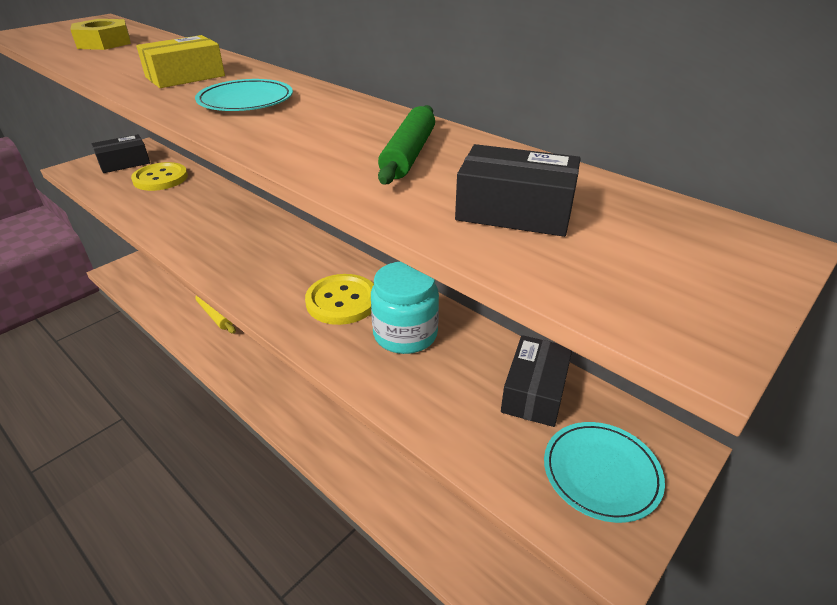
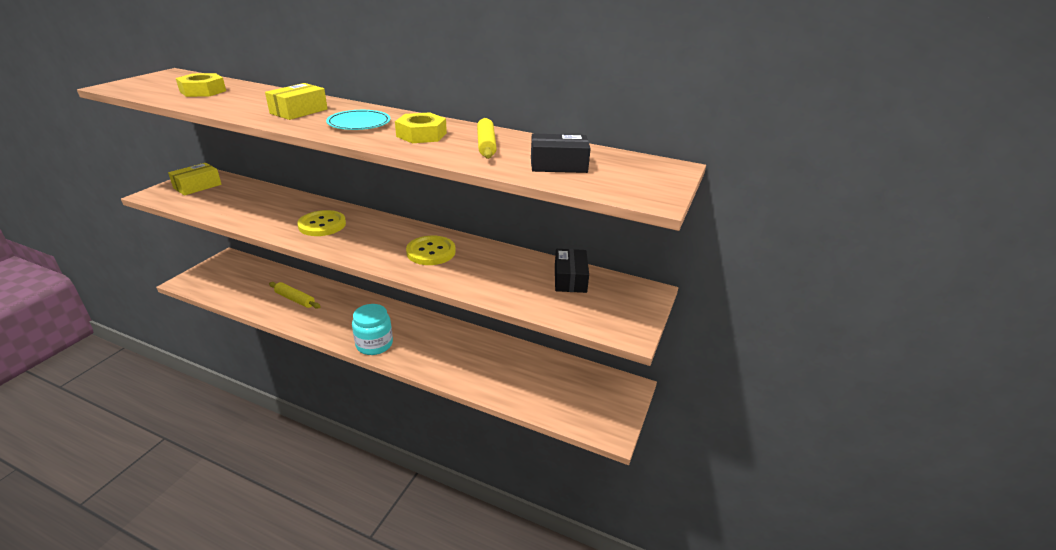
camera: 20 degrees left, 5 degrees down
(124, 163) = (197, 186): black box -> yellow box
(160, 178) = (239, 194): yellow button -> yellow button (322, 225)
(319, 126) = (421, 135): none -> yellow nut
(405, 334) = (481, 263): turquoise jar -> turquoise jar (374, 344)
(409, 154) = (486, 145): green rolling pin -> yellow rolling pin
(601, 473) = (618, 307): turquoise plate -> none

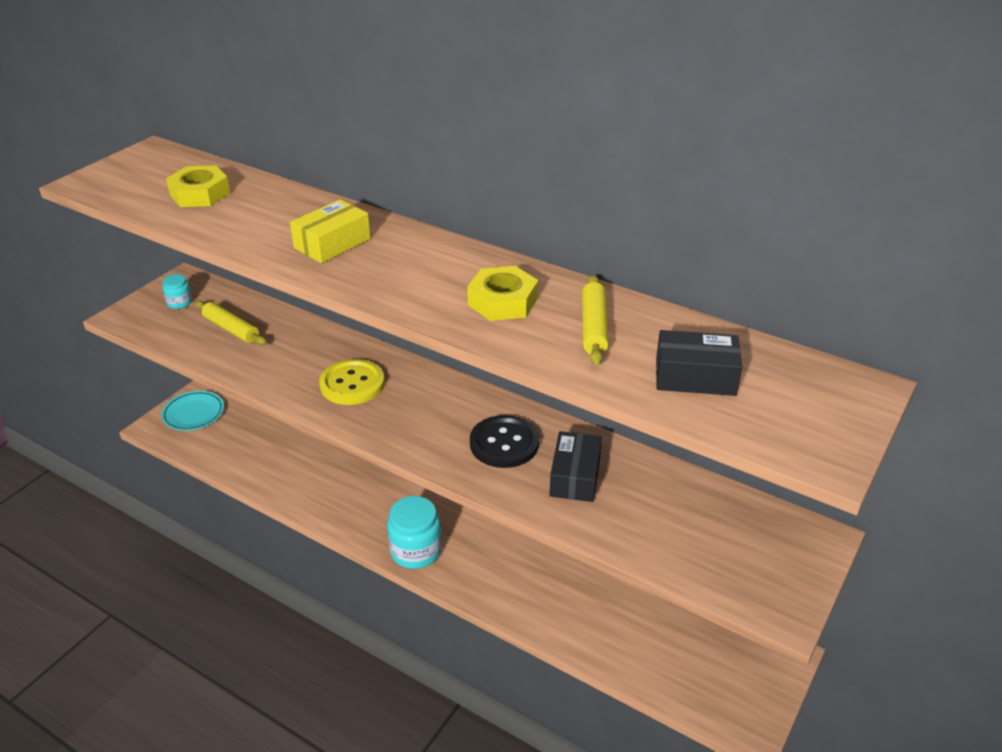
camera: 10 degrees right, 5 degrees up
(197, 186) = (179, 302): yellow box -> turquoise jar
(295, 299) = (304, 466): yellow rolling pin -> yellow rolling pin (231, 329)
(359, 123) = (416, 273): turquoise plate -> turquoise plate (193, 413)
(431, 252) = (504, 443): yellow button -> black button
(570, 279) = (703, 506): black box -> black box (575, 476)

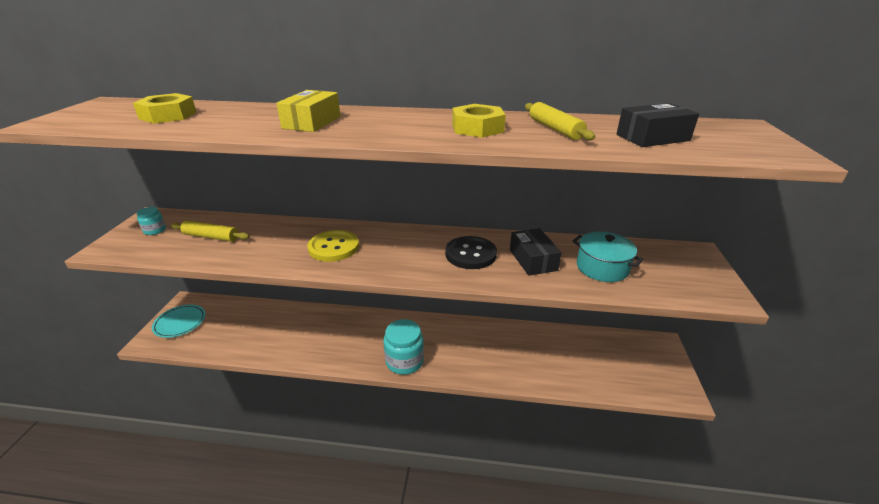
camera: 25 degrees left, 5 degrees down
(655, 517) = (602, 267): none -> turquoise pot

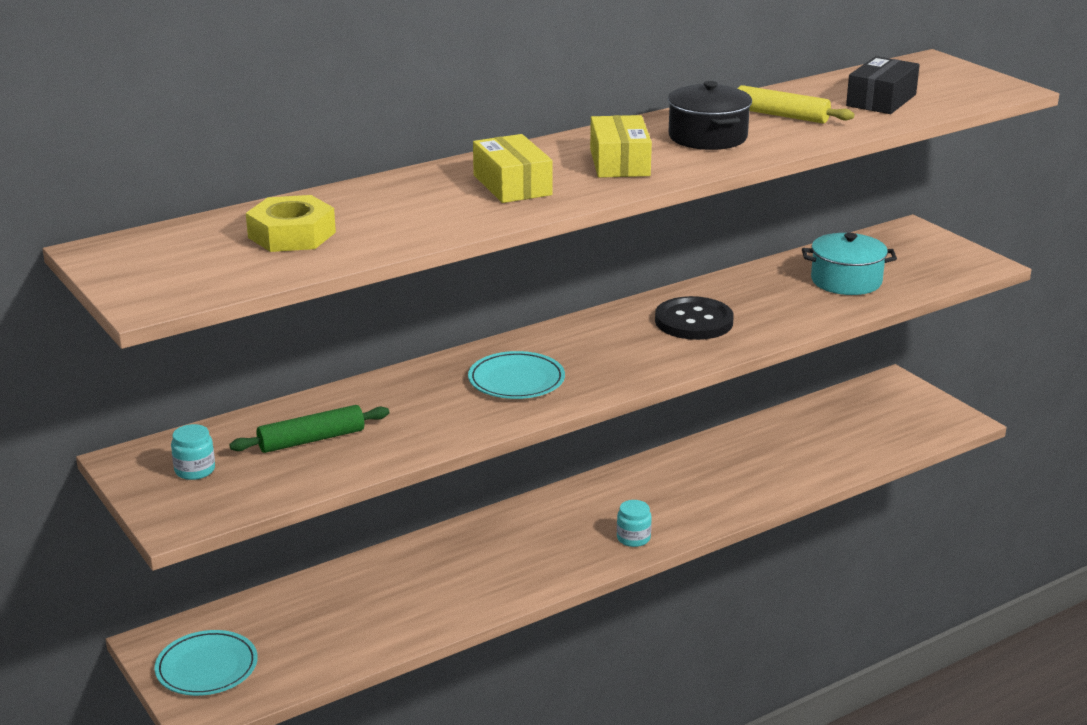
camera: 40 degrees left, 5 degrees down
(211, 237) = (311, 440): yellow rolling pin -> green rolling pin
(334, 247) = (516, 380): yellow button -> turquoise plate
(392, 127) = (619, 163): none -> yellow box
(404, 361) = (633, 538): turquoise jar -> turquoise jar, size x0.52
(477, 128) = (707, 137): yellow nut -> black pot
(533, 260) = (768, 301): black box -> none

